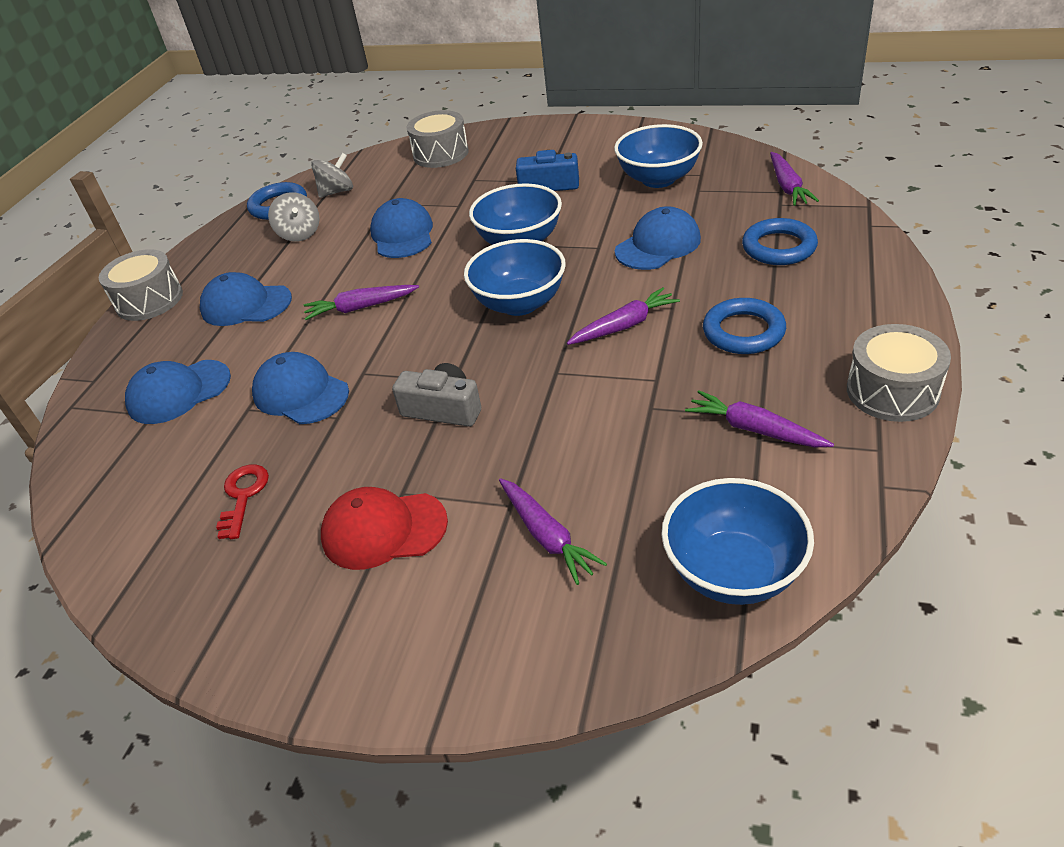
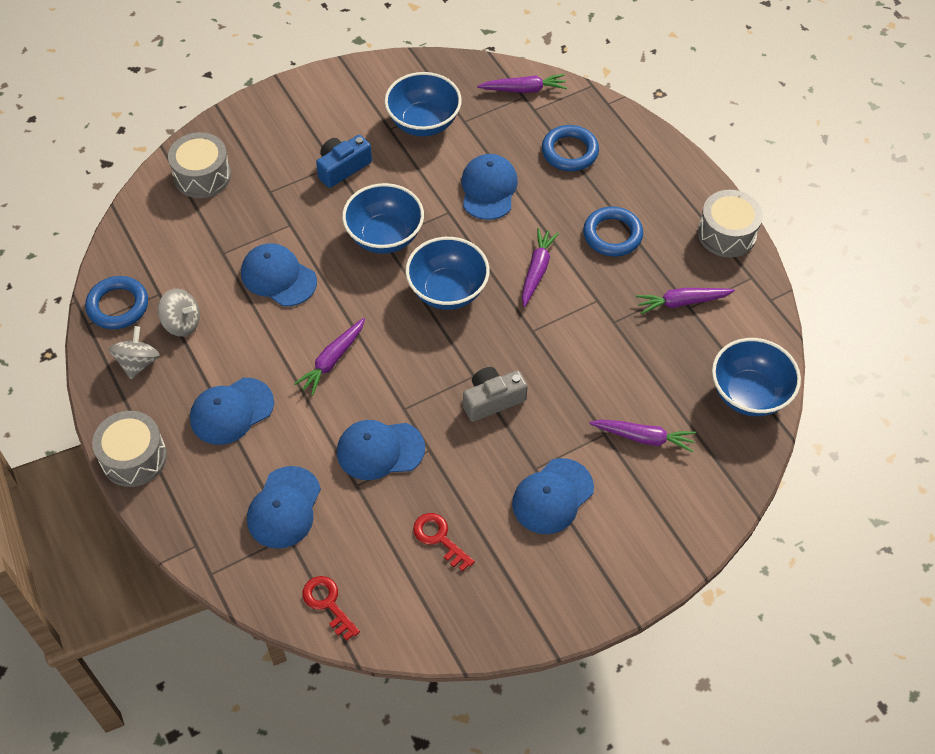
camera: 50 degrees left, 15 degrees up
(97, 487) = (328, 604): none -> red key
(337, 192) = (156, 263): grey spinning top -> grey spinning top (138, 363)
(383, 530) = (552, 496): red cap -> blue cap
(787, 186) = (524, 89): purple carrot -> purple carrot turned 45 degrees counterclockwise

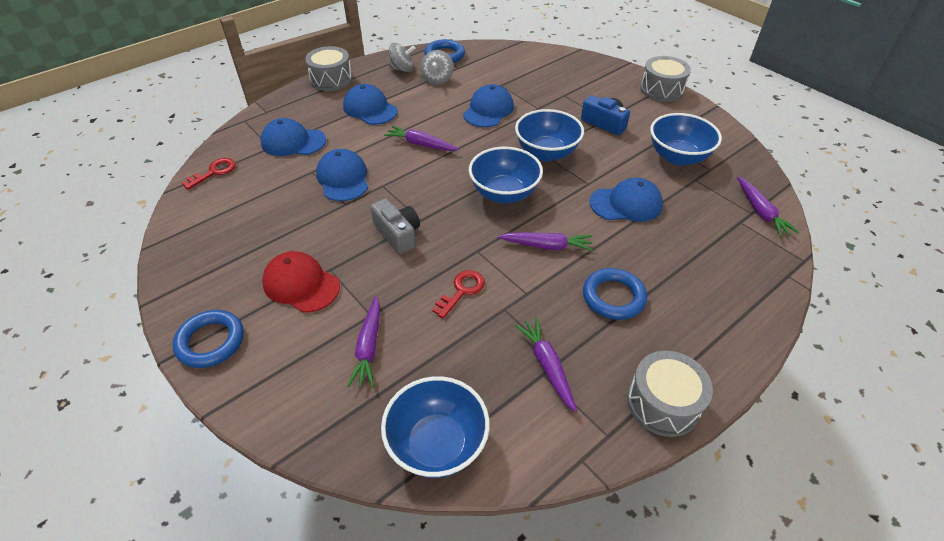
camera: 80 degrees right, 10 degrees down
(202, 176) = (564, 67): grey drum -> grey drum (661, 90)
(439, 538) = (263, 220): red key -> red key (461, 291)
(552, 496) = (301, 284): blue cap -> red cap
(569, 151) = (703, 253): blue ring -> blue ring (211, 342)

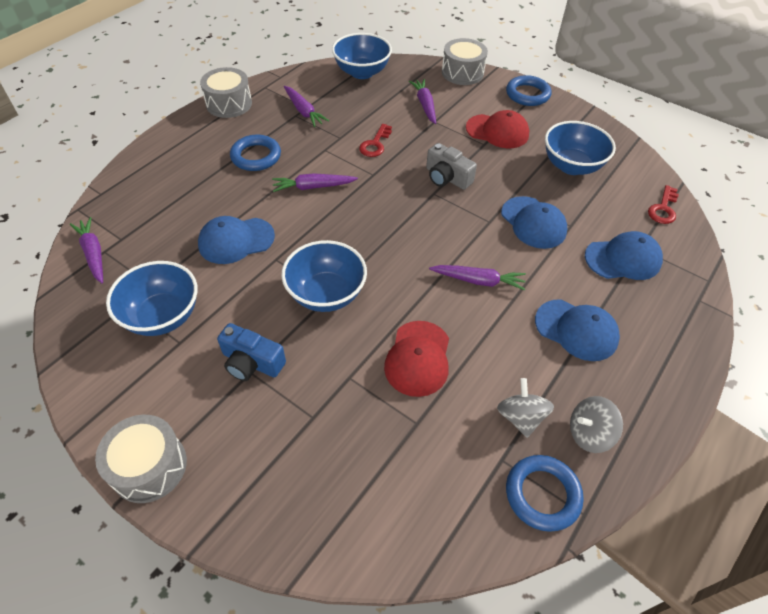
camera: 165 degrees right, 5 degrees up
(331, 79) = (675, 382): grey drum -> grey drum (462, 73)
(488, 110) = (418, 358): blue cap -> red cap
(504, 193) = (363, 232): blue bowl -> blue bowl (571, 166)

